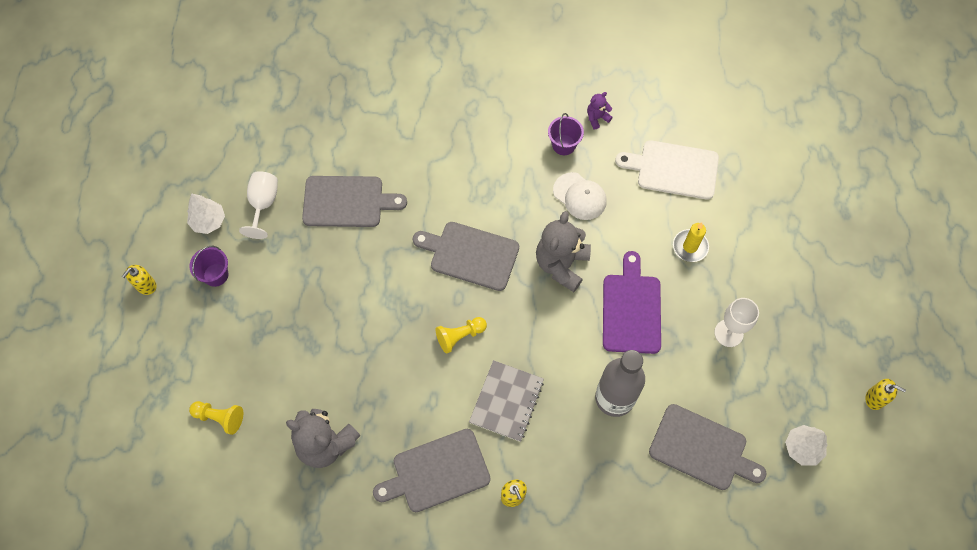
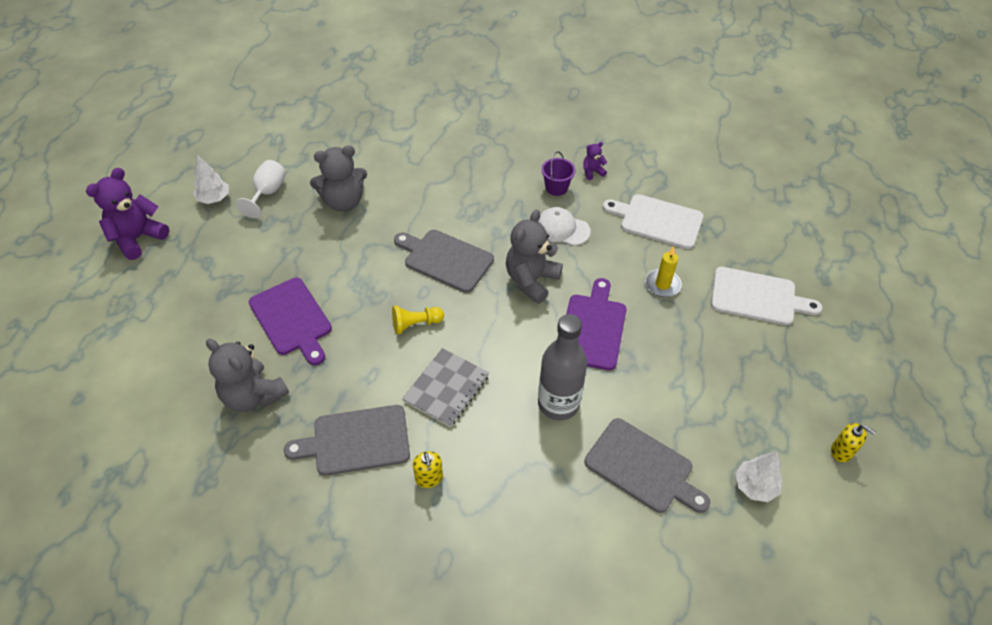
camera: 10 degrees right, 15 degrees down
(146, 285) = (138, 238): yellow soap dispenser -> purple teddy bear
(216, 275) = (204, 239): purple bucket -> none
(220, 418) = (160, 355): yellow pawn -> none
(336, 353) = (292, 319): none -> purple cutting board
(347, 202) = (344, 202): grey cutting board -> grey teddy bear
(579, 196) = (562, 229): white cap -> white cap turned 150 degrees clockwise
(728, 333) = (689, 364): white goblet -> none
(782, 245) = (757, 297): none -> white cutting board

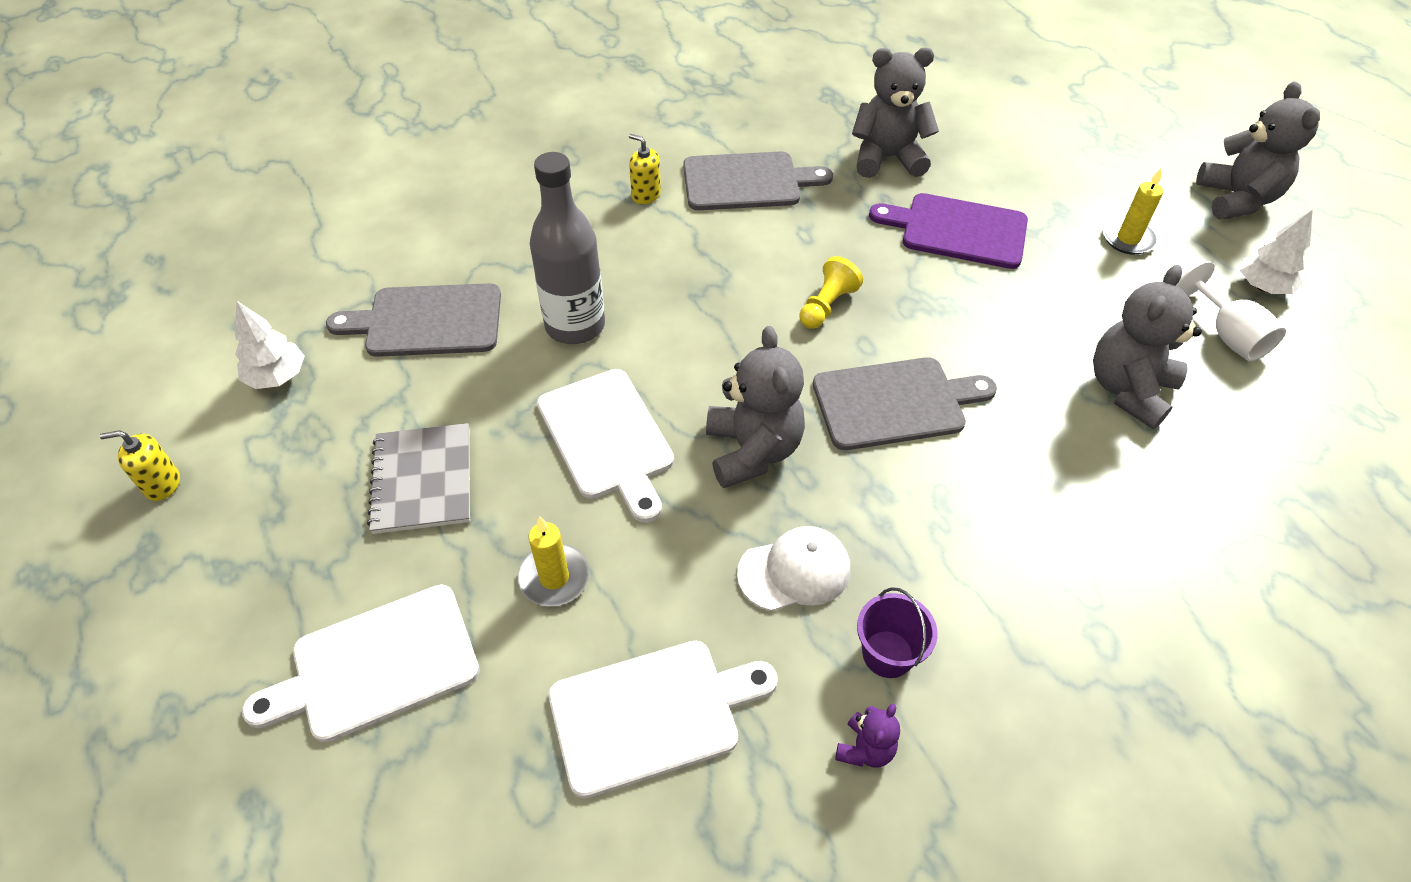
camera: 140 degrees right, 0 degrees up
(138, 238) = (1236, 199): purple teddy bear -> grey teddy bear
(223, 256) = (1128, 239): none -> yellow candle
(356, 440) = (747, 182): grey cutting board -> grey cutting board turned 45 degrees clockwise
(446, 388) = (715, 268): grey notebook -> grey notebook (423, 480)
(593, 328) = (607, 438): purple cutting board -> white cutting board

